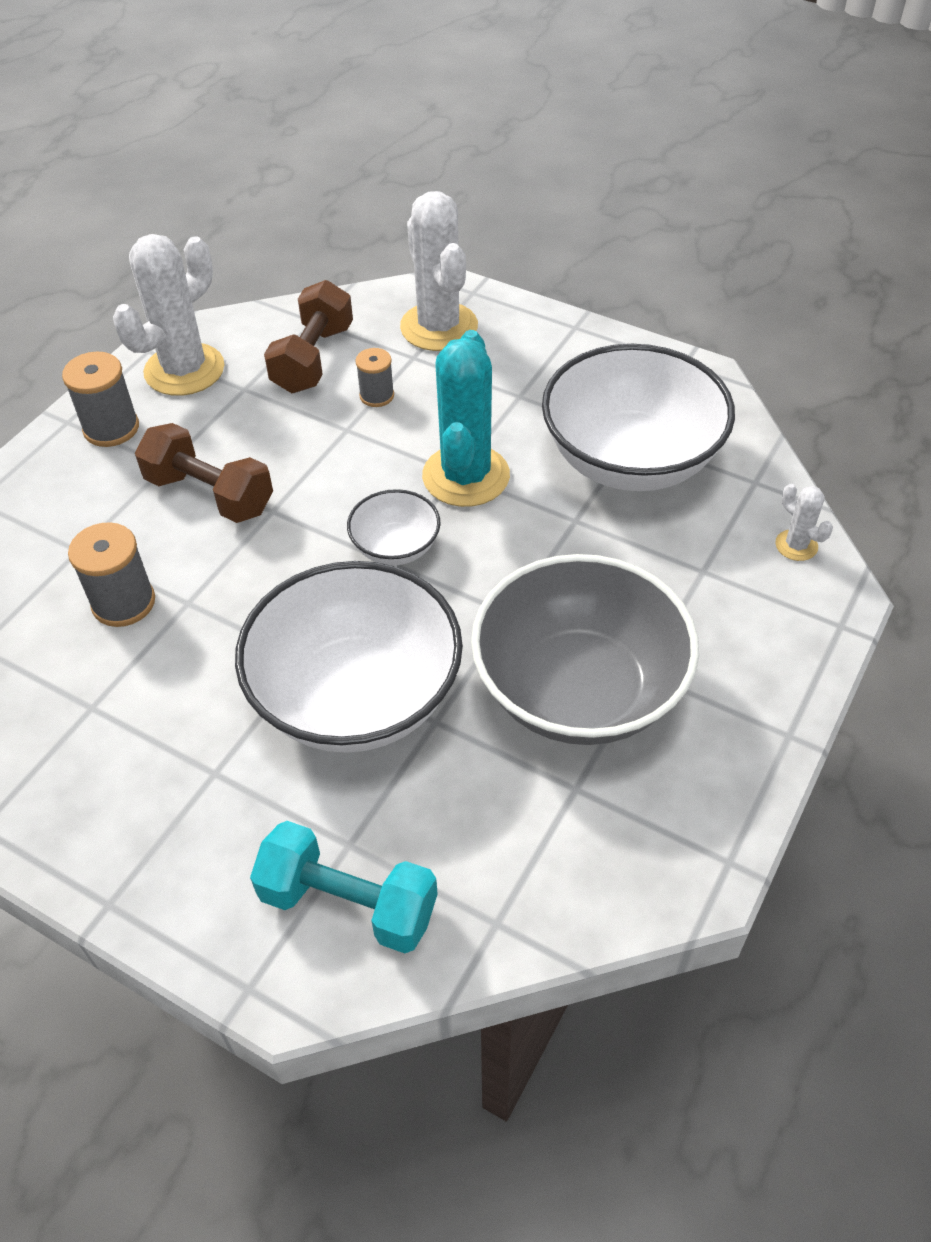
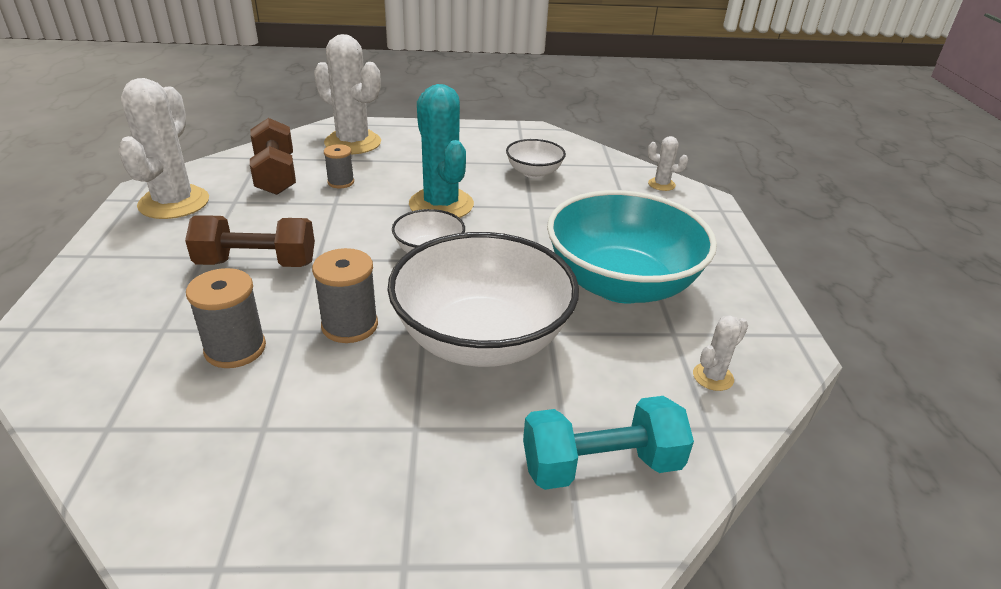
camera: 35 degrees left, 15 degrees down
(111, 428) = (134, 249): grey spool -> grey spool (350, 325)
(564, 866) = (713, 377): none -> white cactus
(579, 690) = (621, 284): grey bowl -> turquoise bowl
(630, 460) = (534, 172): white bowl -> white bowl, size x0.47

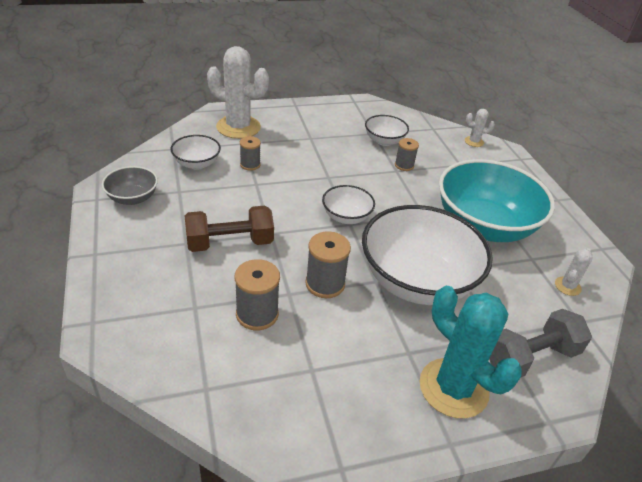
camera: 15 degrees left, 5 degrees up
(174, 203) = (133, 198): white cactus -> grey bowl
(276, 175) = (197, 164): brown dumbbell -> white bowl
(441, 205) = (334, 176): turquoise cactus -> turquoise cactus (453, 388)
(545, 202) = (404, 165): none -> grey spool
(601, 465) = (530, 357): turquoise dumbbell -> grey dumbbell

